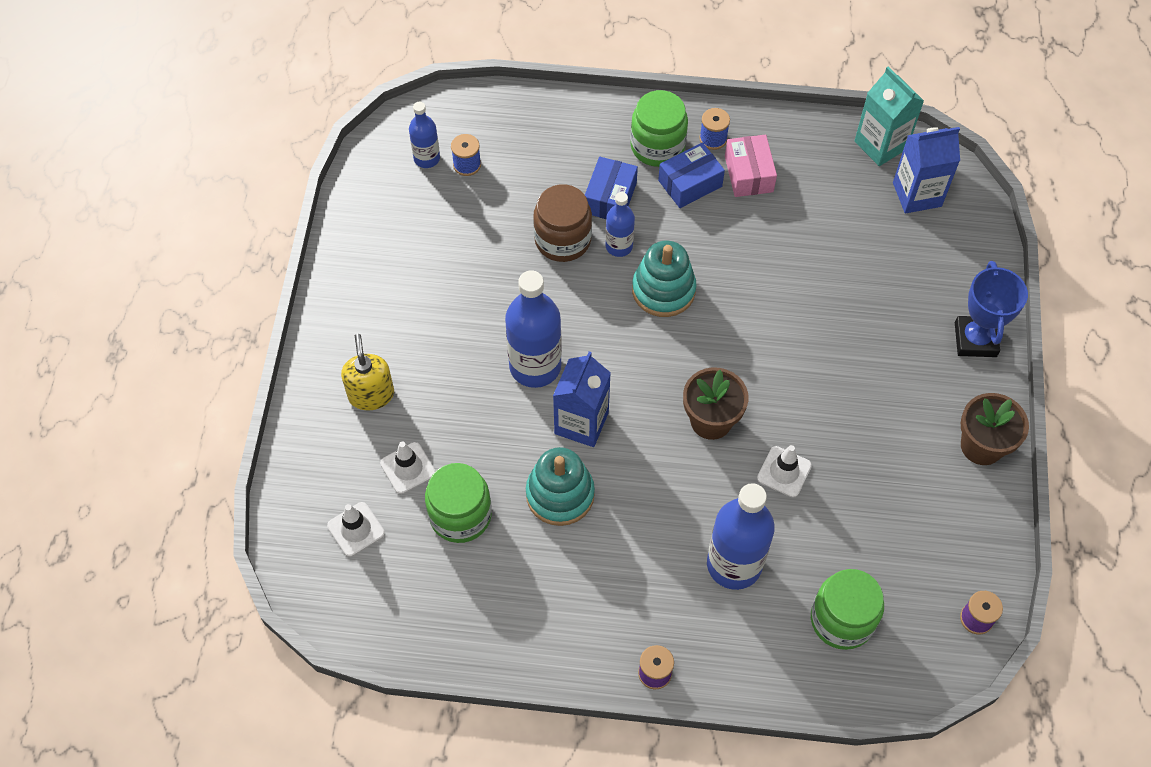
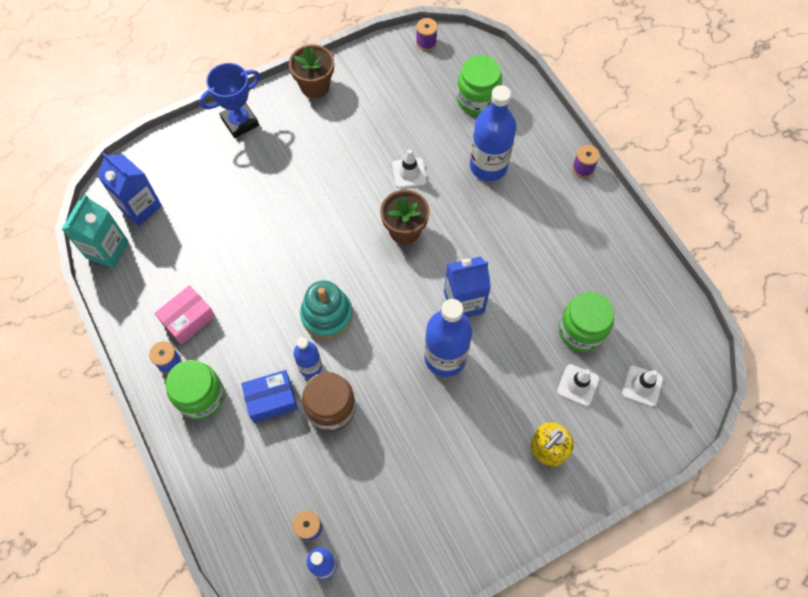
camera: 125 degrees left, 5 degrees up
(560, 494) = (521, 283): turquoise stacking toy -> none
(690, 183) = (222, 353): blue box -> none

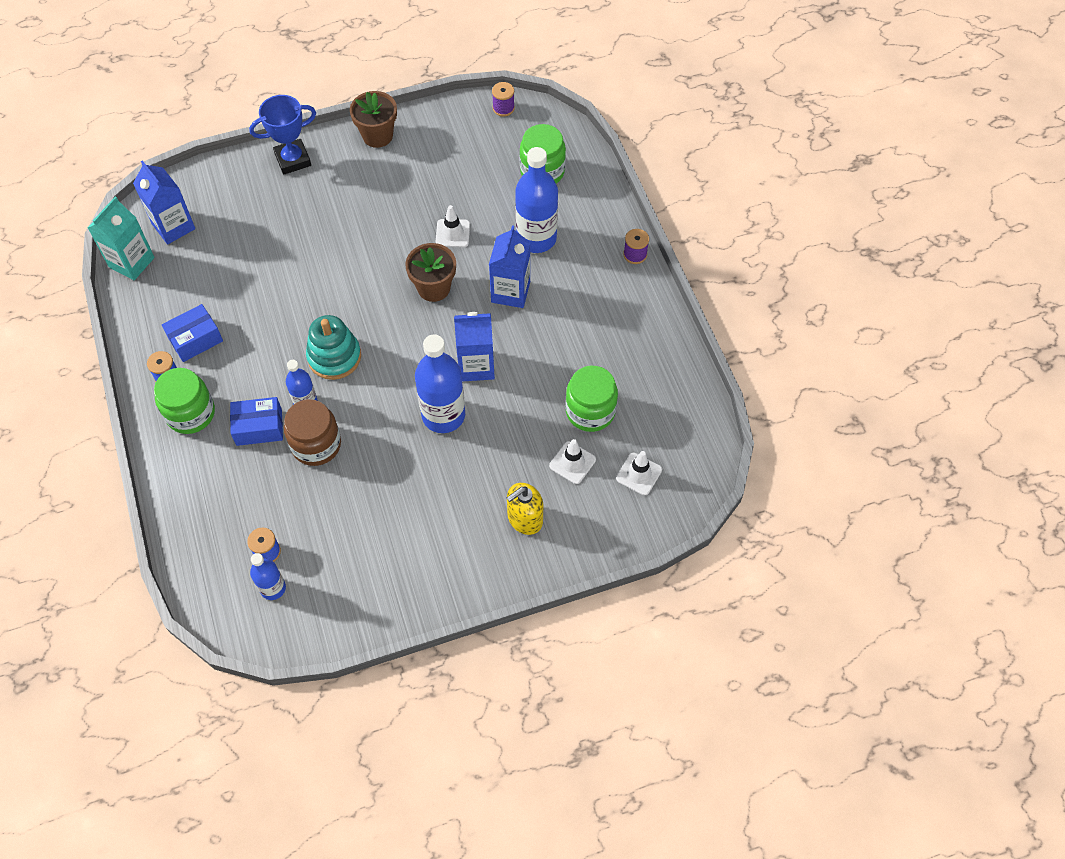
camera: 10 degrees right, 5 degrees down
(188, 319) = (195, 339): pink box -> blue box
(477, 223) = (510, 292): none -> blue carton

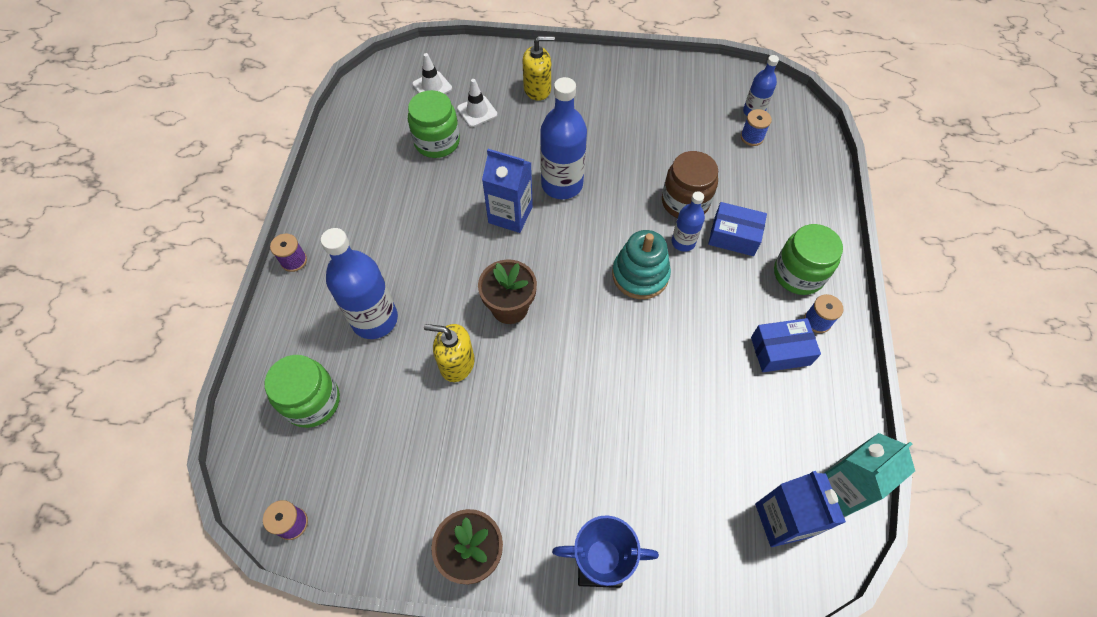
camera: 155 degrees left, 0 degrees up
(452, 233) = (456, 363): white traffic cone -> yellow soap dispenser
(510, 292) = (437, 272): blue carton -> none

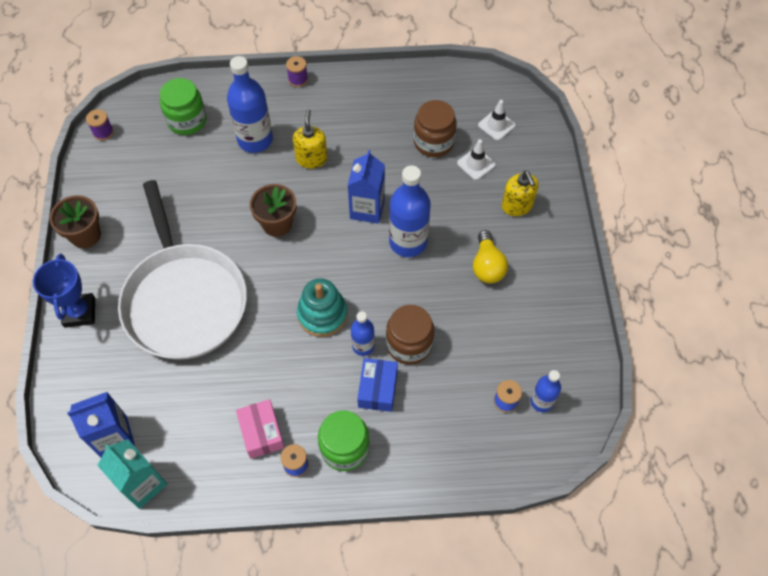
camera: 80 degrees right, 0 degrees up
(437, 142) = (433, 142): green jar -> brown jar
(456, 363) = (224, 198): yellow soap dispenser -> yellow soap dispenser (311, 158)
(599, 423) = (184, 300): none -> white pan
(603, 124) = (487, 266): none -> yellow light bulb
(780, 351) = (261, 433): blue box -> pink box

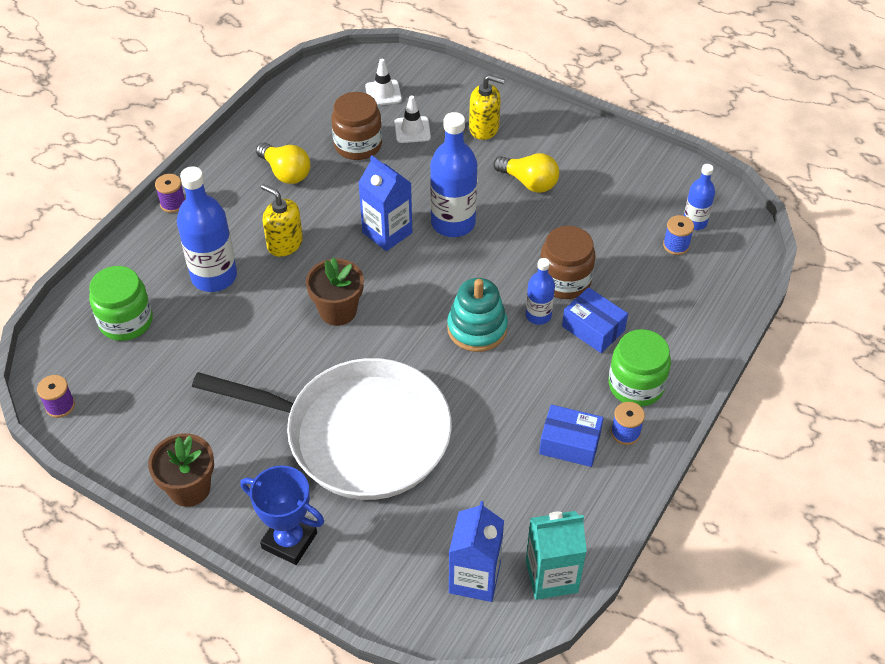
camera: 55 degrees left, 10 degrees down
(261, 433) = (569, 443): pink box -> blue box
(373, 119) = (285, 172): none -> yellow light bulb

